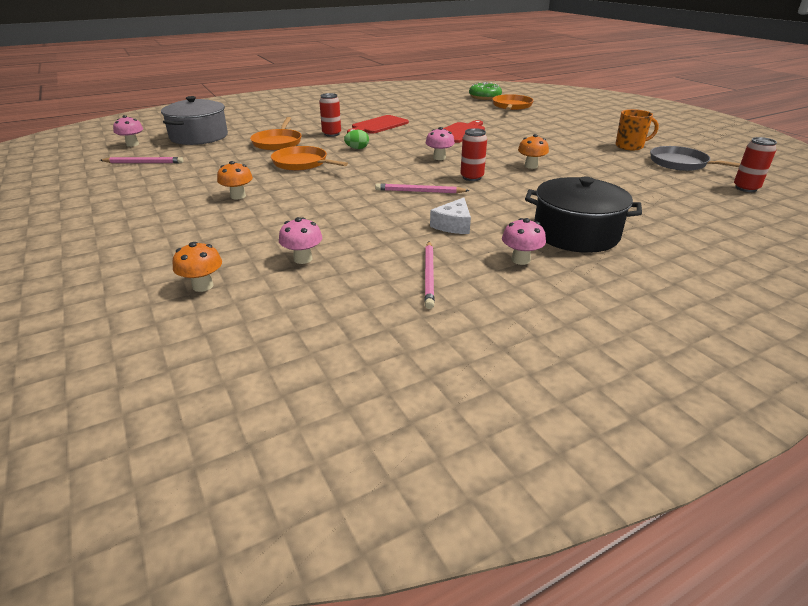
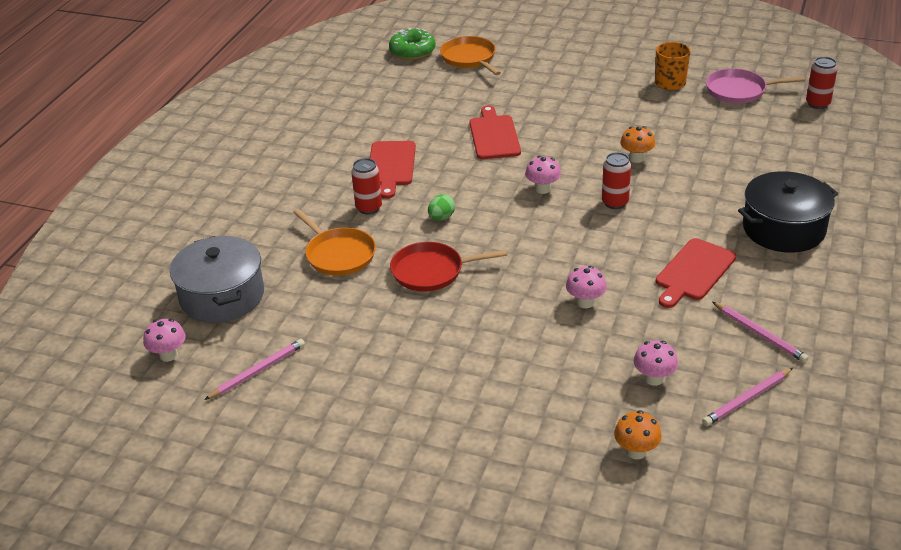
camera: 40 degrees left, 5 degrees up
(238, 196) = (463, 351): orange mushroom -> none
(302, 163) = (431, 271): orange pan -> red pan
(419, 191) = (604, 247): pink pencil -> pink pencil (747, 399)
(453, 225) = (693, 272): white cheese -> red cutting board
(520, 260) = (789, 280): pink mushroom -> pink mushroom (585, 302)
(681, 163) = (739, 90): grey pan -> pink pan

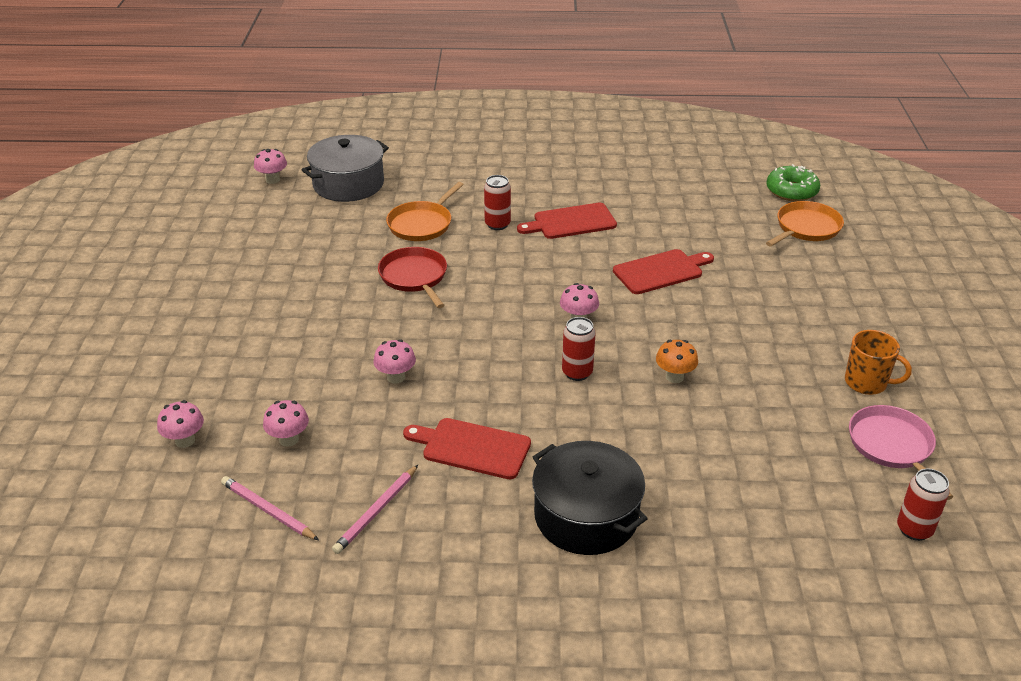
camera: 70 degrees right, 0 degrees up
(257, 371) = (261, 221): pink pencil -> none
(441, 218) = (500, 266): green egg -> none
(636, 451) = (185, 440): orange mushroom -> pink mushroom

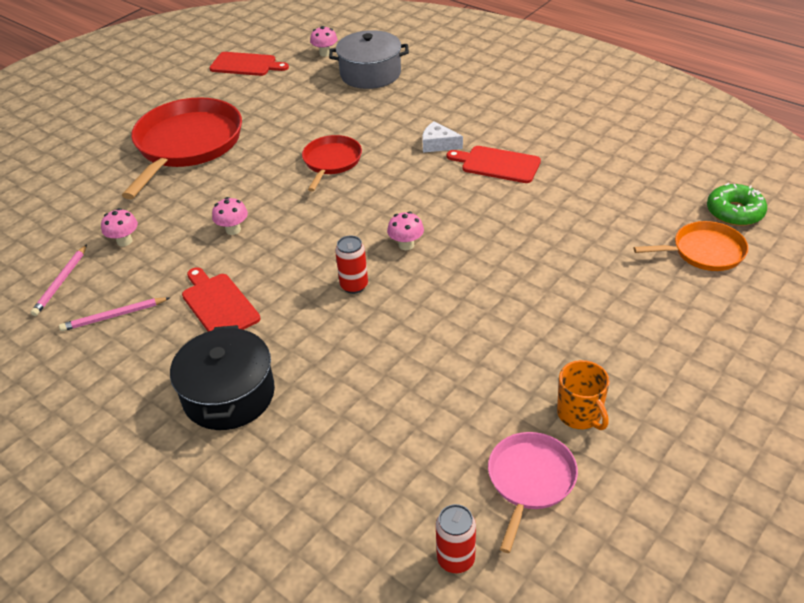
camera: 40 degrees right, 5 degrees up
(185, 440) = (73, 213): pink mushroom -> none
(232, 320) = (187, 144): none -> red pan
(268, 511) = (61, 282): pink pencil -> pink pencil turned 150 degrees counterclockwise
(422, 224) = (384, 123): orange pan -> none
(497, 224) = (438, 144): red can -> white cheese
(661, 271) = (520, 235): red cutting board -> red cutting board (246, 65)
(674, 377) = (422, 325): orange mushroom -> none

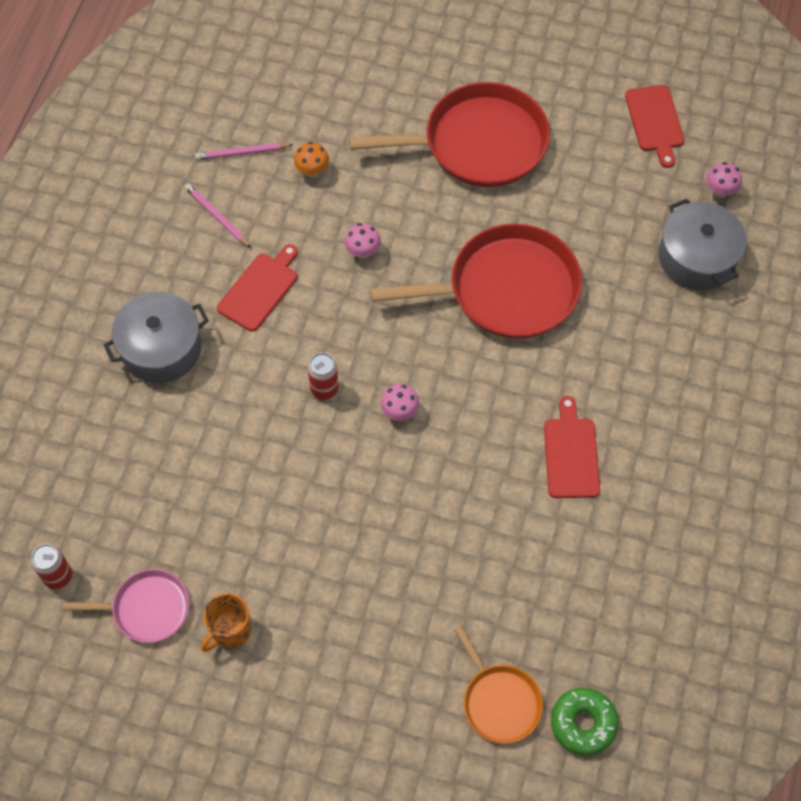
camera: 65 degrees right, 20 degrees up
(124, 241) = (312, 171): pink mushroom -> orange mushroom
(229, 395) = (161, 348): black pot -> grey pot
(331, 162) = (506, 290): red pan -> red pan, size x1.89
(438, 144) = (583, 381): white cheese -> none

